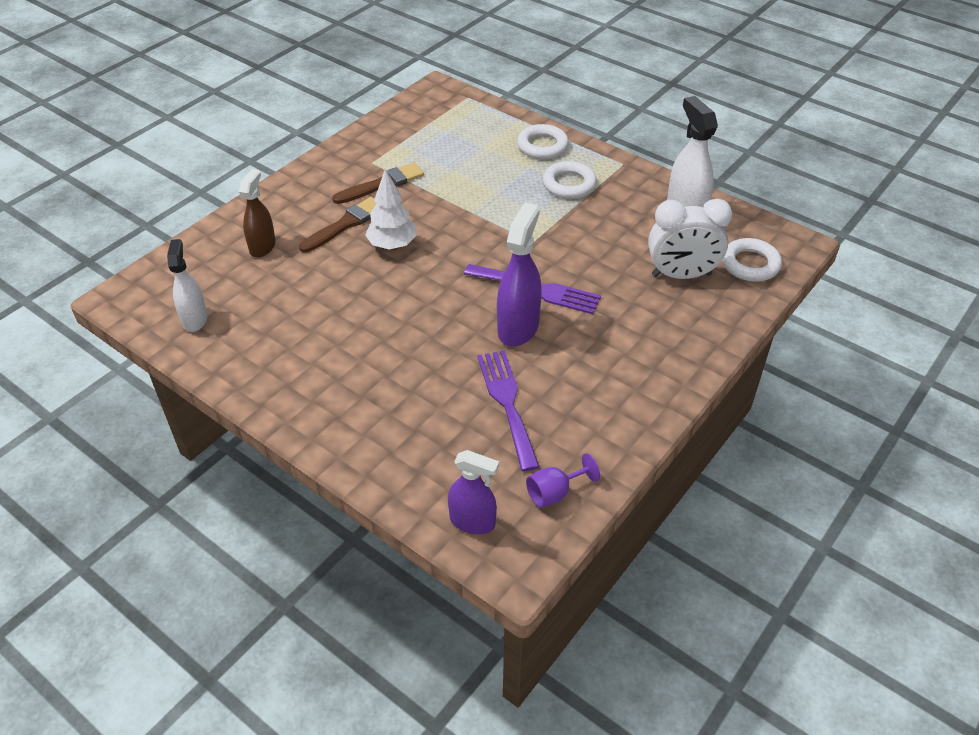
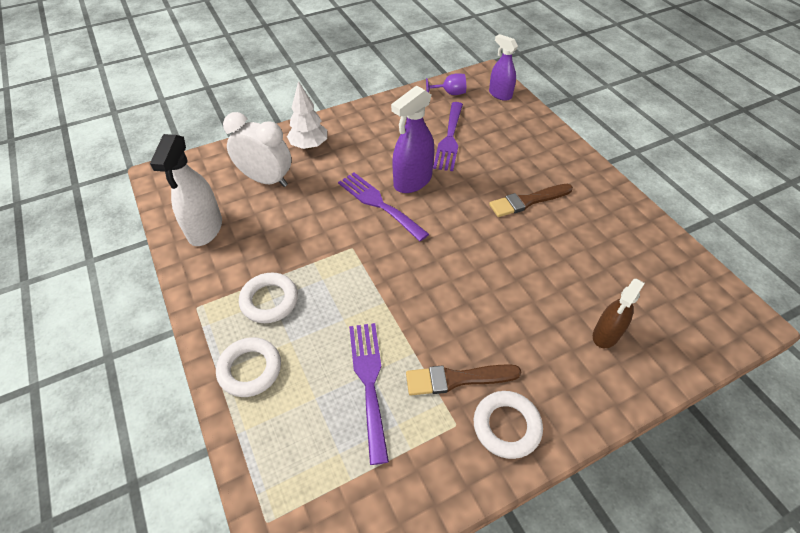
camera: 155 degrees left, 5 degrees up
(195, 319) = (671, 272): white spray bottle -> none
(345, 224) = (515, 333): brown brush -> brown brush (527, 201)
(392, 245) = (476, 289): white tree -> white tree (309, 146)
(449, 164) = (369, 382): none -> purple fork
(750, 264) = (211, 171): white ring -> white ring (506, 426)

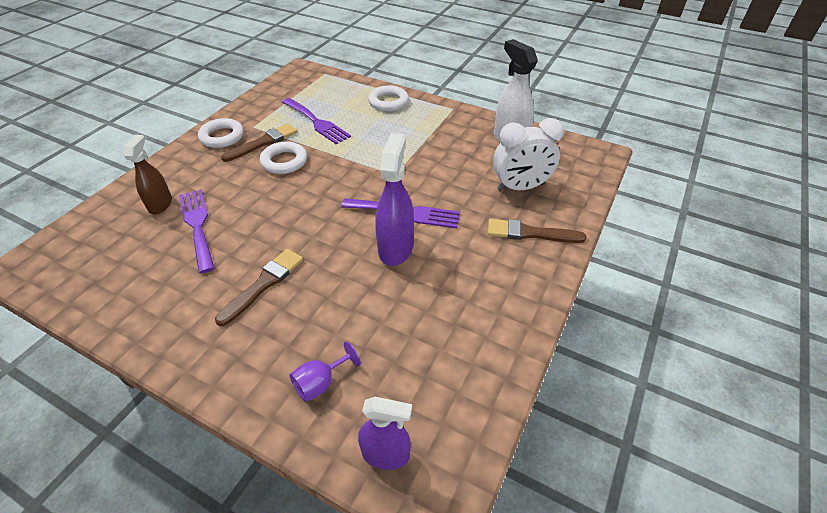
camera: 145 degrees right, 5 degrees down
(269, 300) = (414, 127): white ring -> white ring (284, 161)
(309, 146) = (530, 233): white tree -> brown brush
(449, 139) = (398, 320): purple fork -> purple fork (197, 225)
(450, 93) = (461, 407): purple goblet -> purple goblet (321, 383)

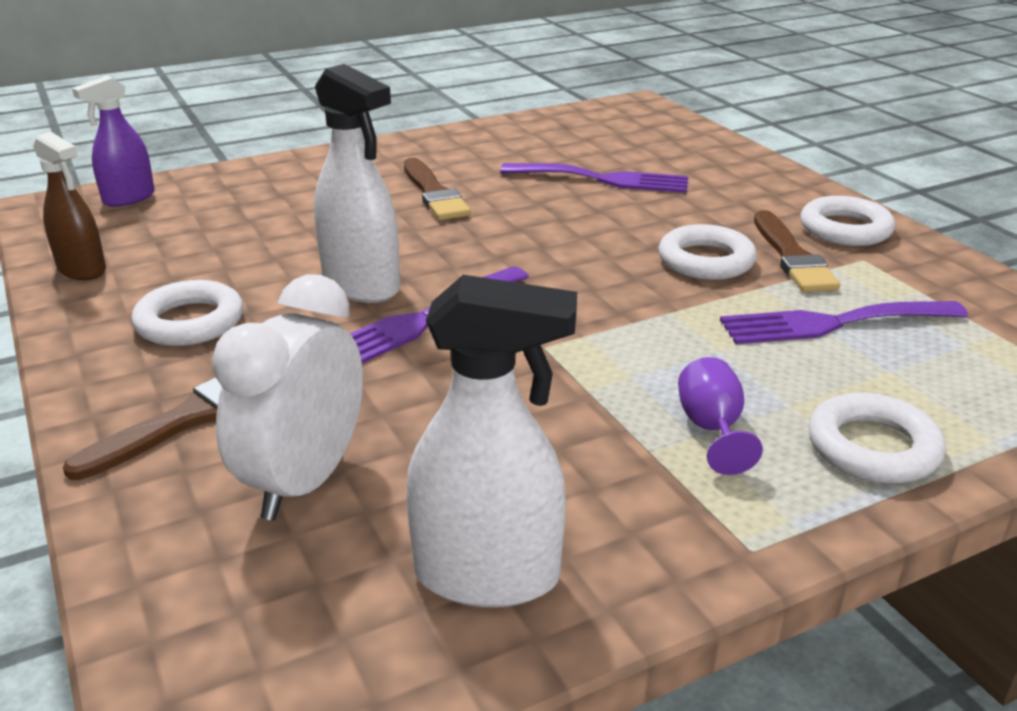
camera: 125 degrees right, 15 degrees down
(160, 204) = (681, 167): brown spray bottle -> brown spray bottle (82, 270)
(321, 383) = (251, 191): purple goblet -> purple goblet (712, 429)
(395, 248) = (361, 285): purple spray bottle -> white spray bottle
(480, 283) = (190, 322): none -> white ring

